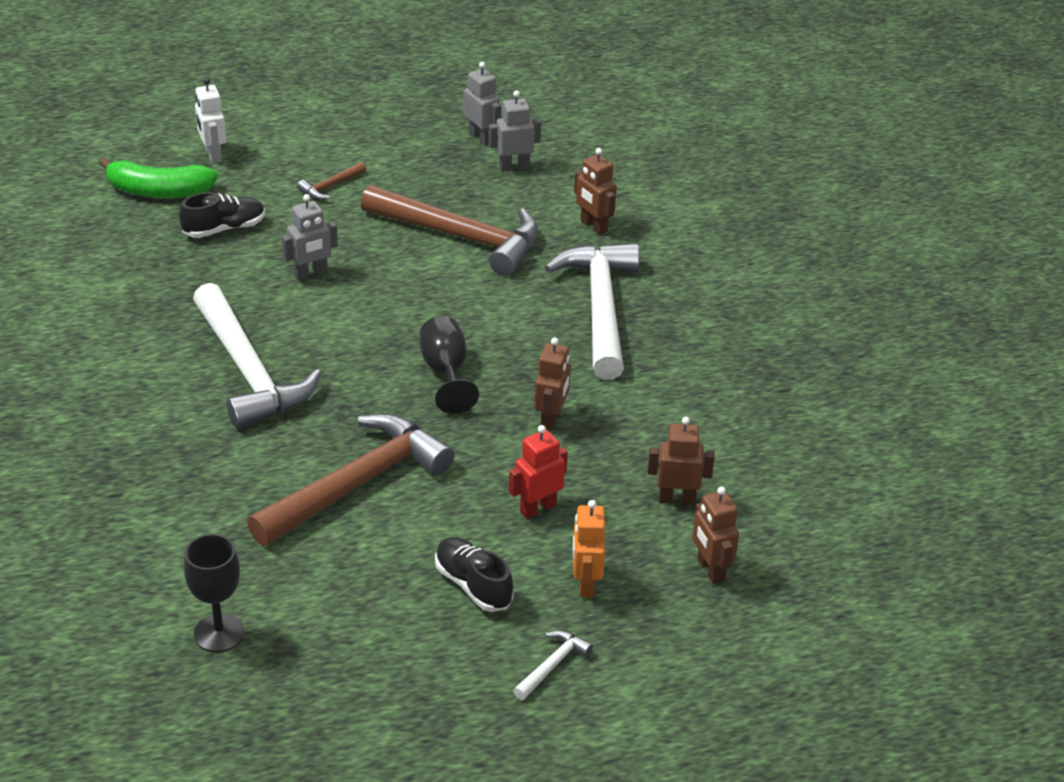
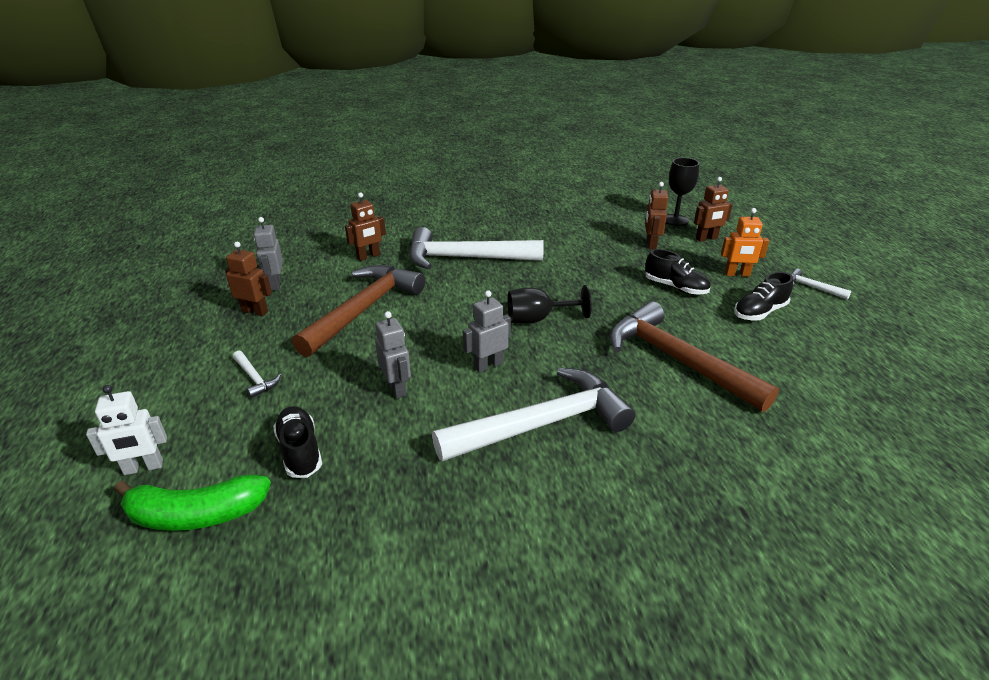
camera: 85 degrees left, 5 degrees down
(158, 191) = (196, 514): green banana -> green banana turned 75 degrees clockwise
(219, 633) = (879, 429): black goblet -> black goblet (675, 220)
(330, 186) = (255, 378): brown hammer -> white hammer
(481, 137) = (223, 297): grey robot -> grey robot (488, 365)
(537, 508) = (675, 287): red robot -> black shoe
(551, 419) = (586, 280): brown robot -> brown robot (255, 311)

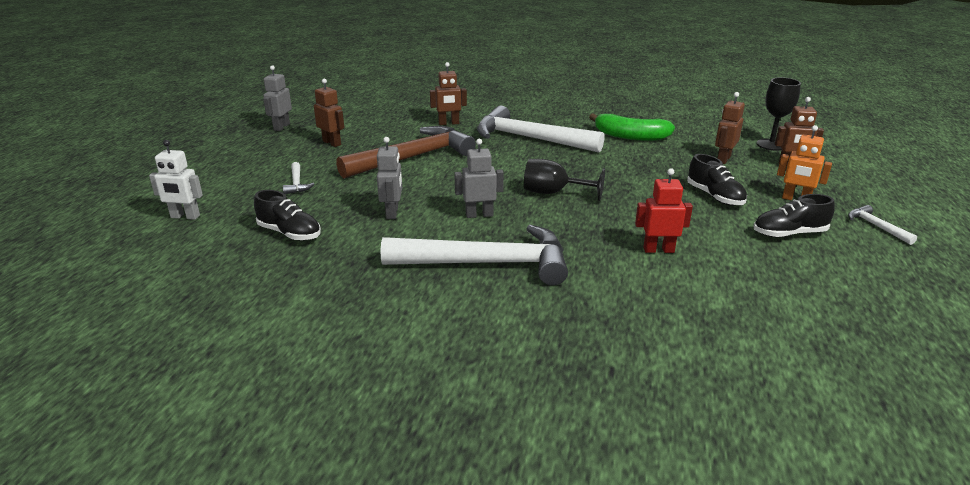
camera: 25 degrees right, 5 degrees down
(196, 514) = (194, 250): green banana -> green banana (630, 136)
(275, 284) = (361, 129): grey robot -> grey robot (281, 127)
(300, 451) = (289, 233): black shoe -> black shoe turned 120 degrees clockwise
(676, 360) = (658, 250): brown hammer -> red robot

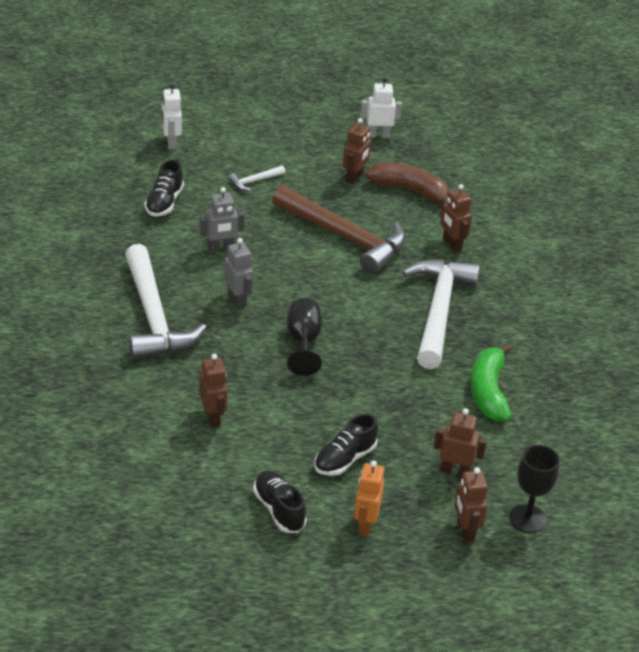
camera: 70 degrees right, 10 degrees up
(281, 127) = (378, 135): grey robot -> white robot
(368, 127) = (410, 190): none -> brown banana
(658, 250) = (212, 417): red robot -> brown robot
(876, 226) = (322, 581): white hammer -> none

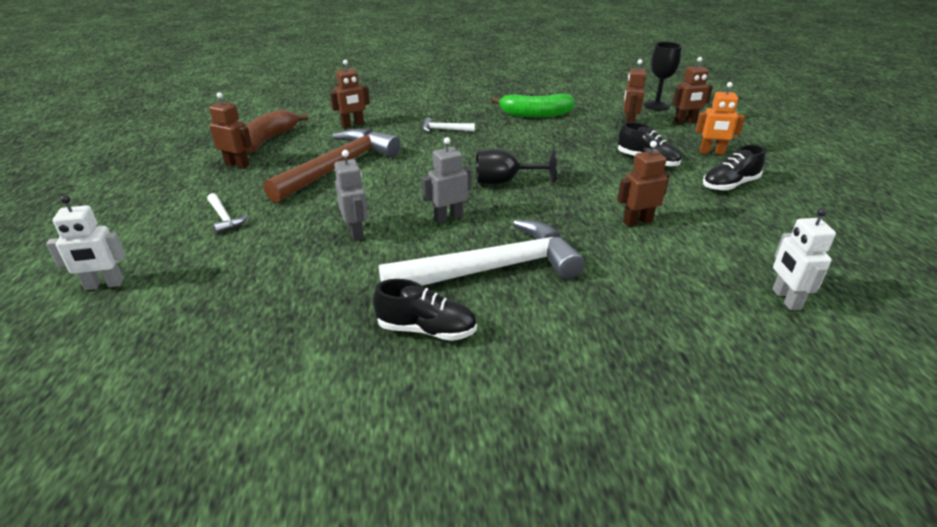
camera: 90 degrees left, 5 degrees down
(164, 203) = (252, 279): black shoe -> black shoe (426, 330)
(378, 135) = (165, 155): white robot -> white robot (785, 299)
(438, 311) = (444, 129): white hammer -> white hammer, size x0.41

